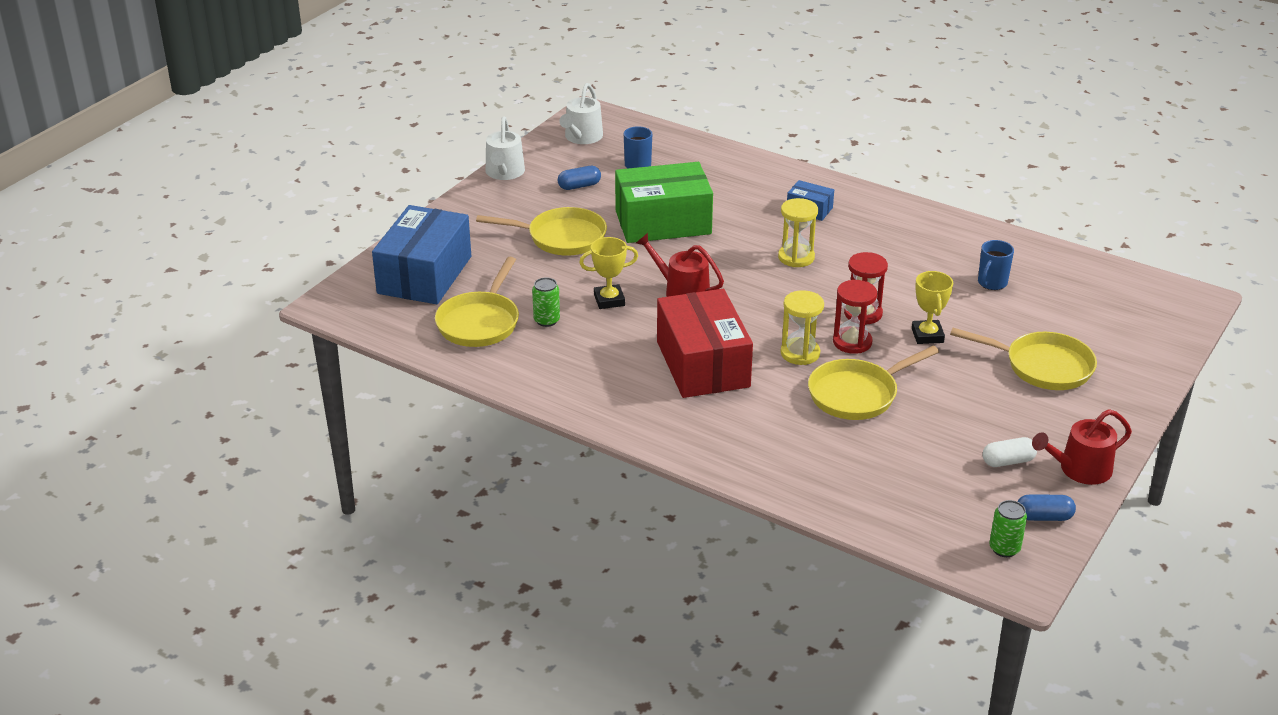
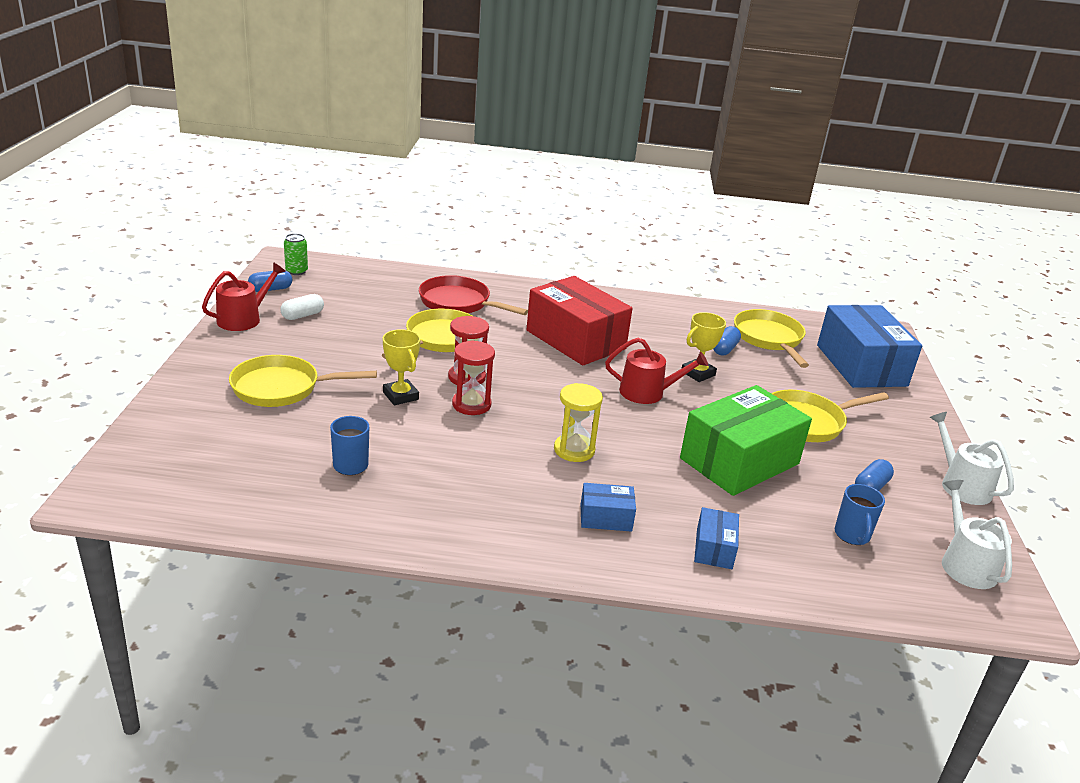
camera: 150 degrees right, 5 degrees down
(546, 320) = (725, 349): green can -> blue capsule
(747, 178) = (714, 549): none -> blue box
(800, 353) = (505, 361): yellow hourglass -> none
(806, 445) = (458, 303): none -> red pan

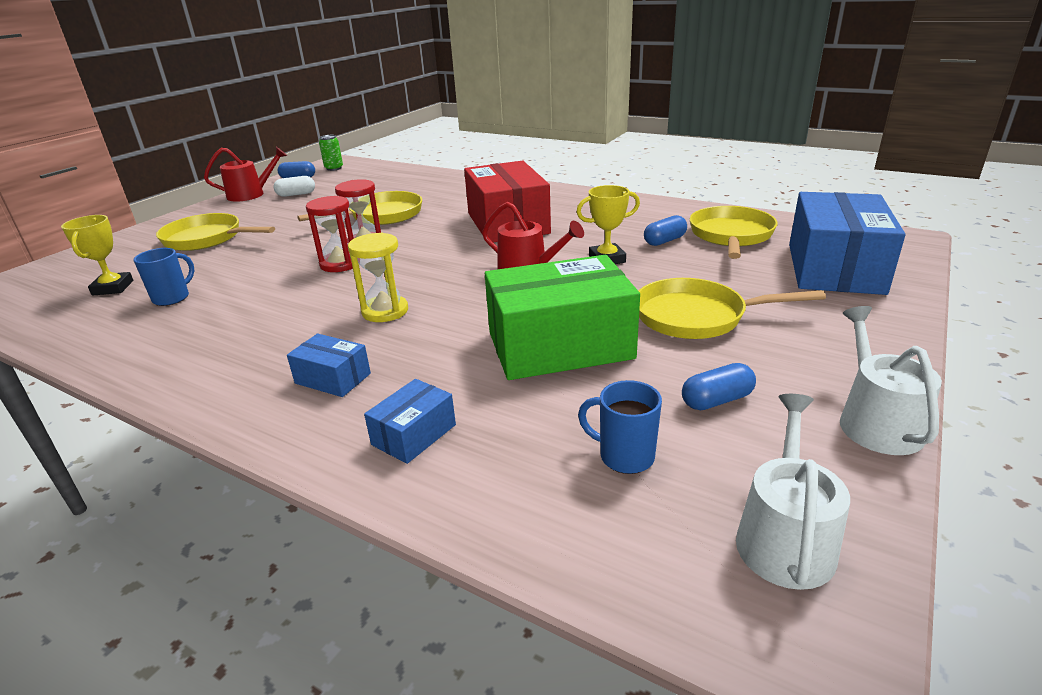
camera: 30 degrees right, 0 degrees up
(400, 396) = (289, 252): yellow trophy -> yellow trophy (113, 288)
(458, 303) = (434, 192): red pan -> none
(852, 535) = (624, 456): blue mug -> blue mug turned 90 degrees clockwise

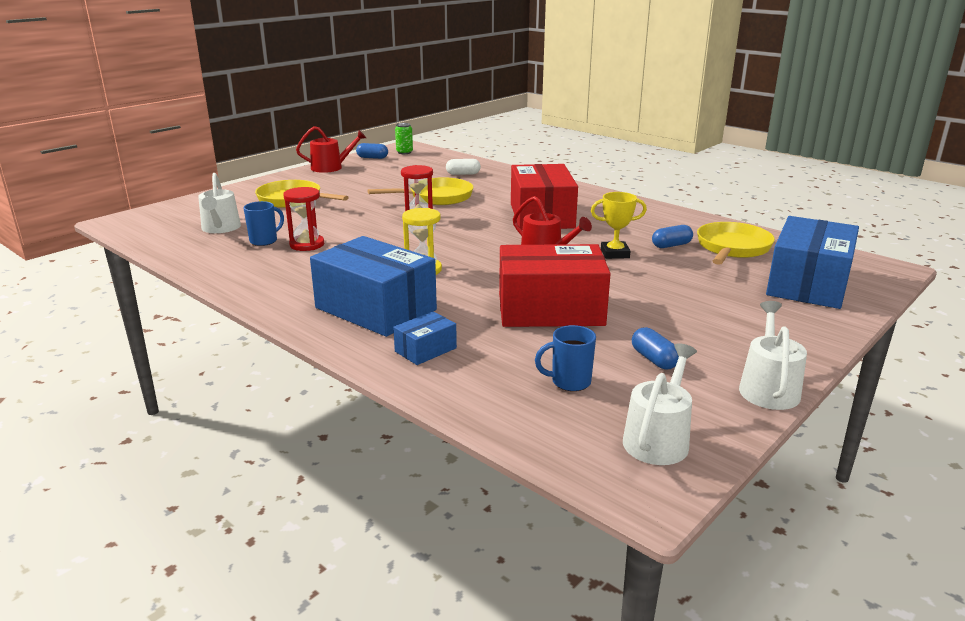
camera: 10 degrees right, 5 degrees down
(113, 288) = (220, 228): yellow trophy -> white watering can
(296, 194) = (369, 172): white capsule -> white capsule (463, 174)
(333, 378) = (375, 309): blue box -> blue box, size x2.19
(340, 264) = (395, 231): red hourglass -> red hourglass (307, 244)
(560, 345) = (550, 310): green box -> red box
(624, 456) = (569, 382): blue mug -> blue mug turned 45 degrees counterclockwise
(696, 316) = (668, 304): yellow pan -> none
(716, 400) = (654, 359): blue capsule -> blue capsule turned 75 degrees clockwise

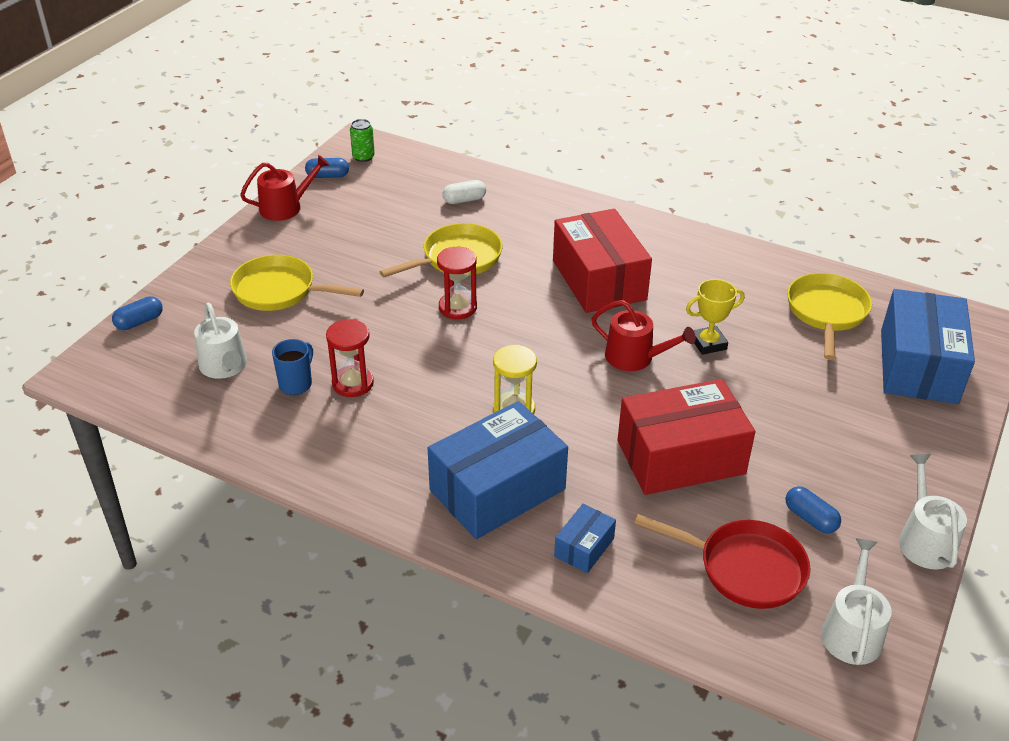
camera: 15 degrees left, 15 degrees up
(375, 309) = (497, 490): blue box -> blue box turned 60 degrees counterclockwise
(569, 382) = (744, 568): blue mug -> red pan
(671, 245) = (762, 318): blue capsule -> blue capsule (139, 322)

